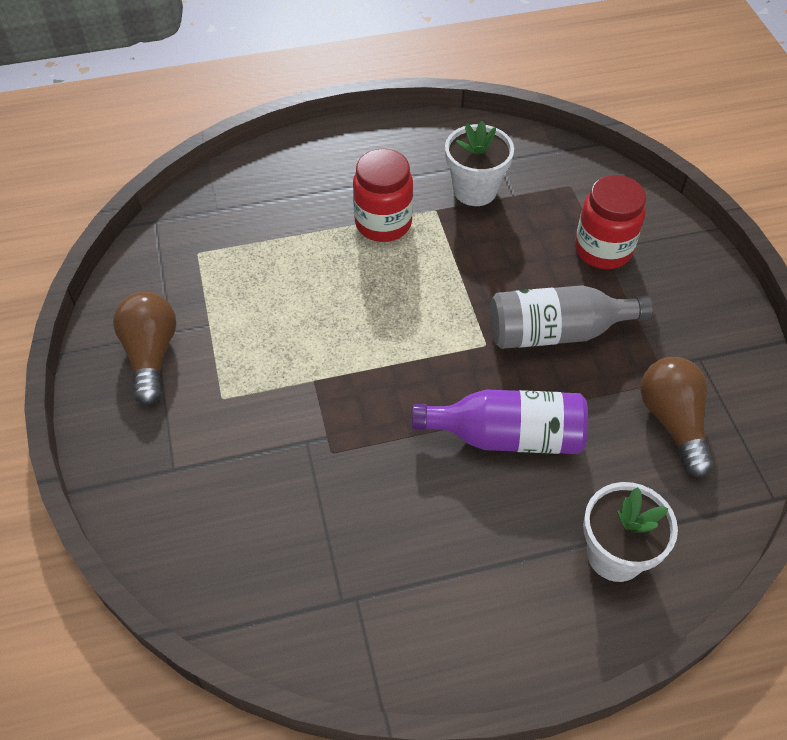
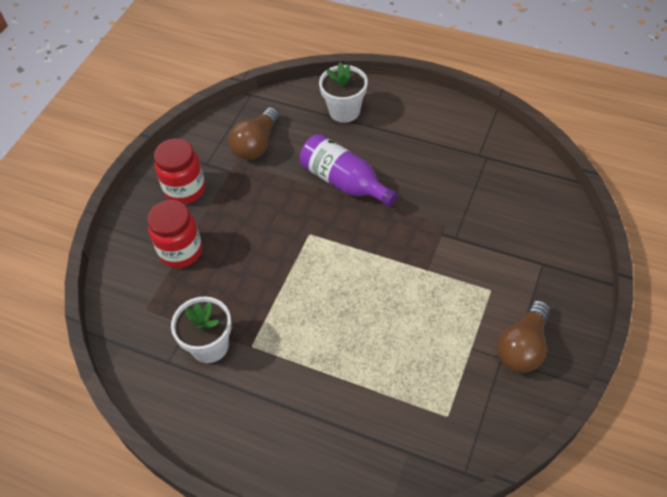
camera: 140 degrees left, 0 degrees up
(383, 223) = (296, 357): red jar -> red jar (185, 189)
(556, 332) = (263, 219): grey bottle -> none

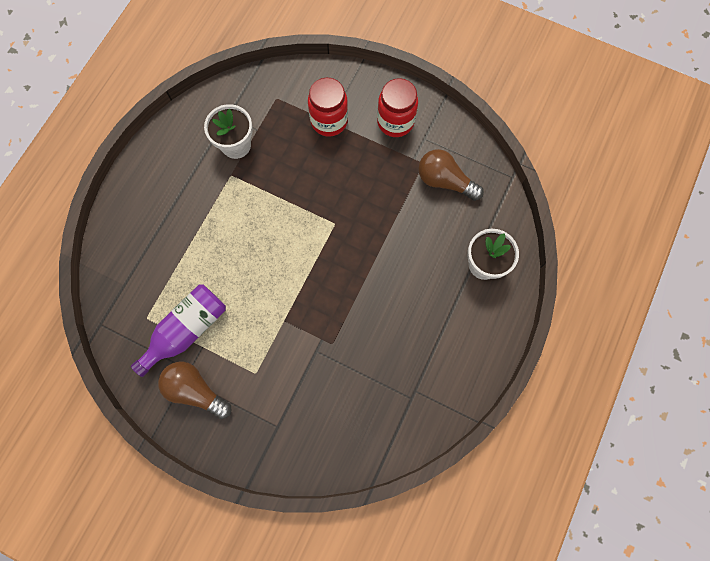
camera: 90 degrees right, 20 degrees up
(344, 182) = (391, 257): purple bottle -> purple bottle (187, 330)

